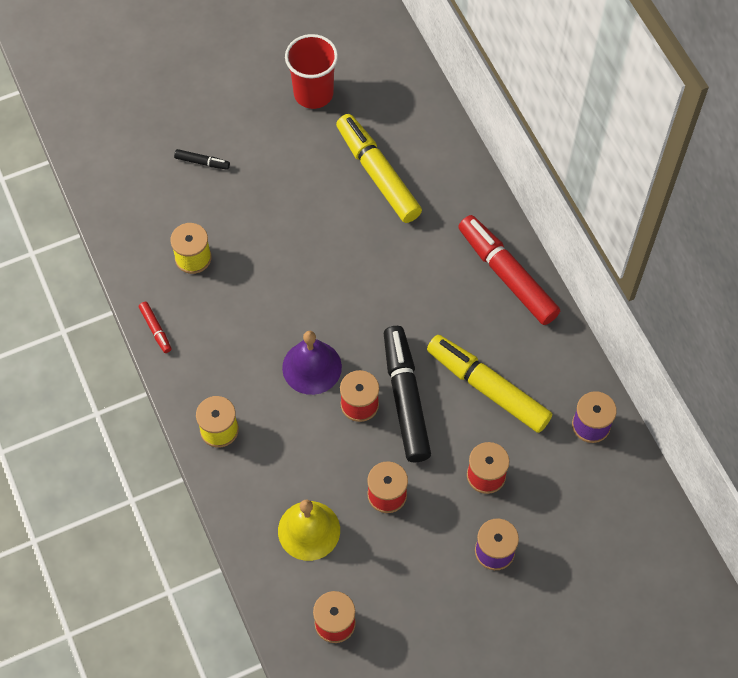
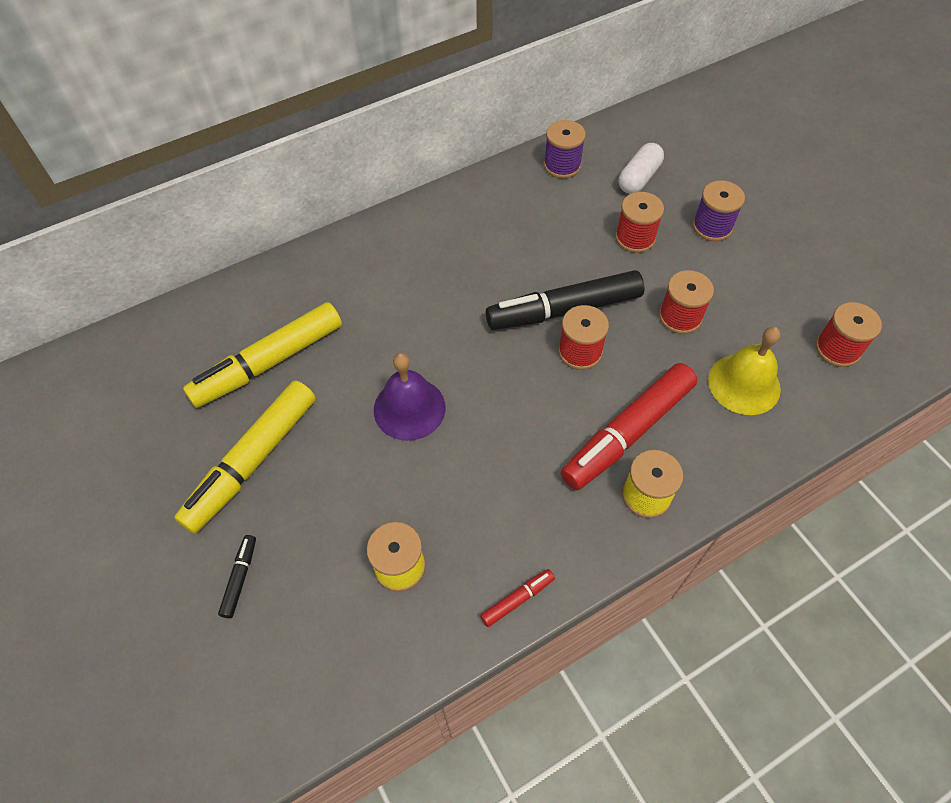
camera: 95 degrees left, 5 degrees down
(312, 367) = (542, 404): purple bell -> purple bell (409, 408)
(313, 93) = (136, 447): red cup -> none
(488, 388) = (538, 242): yellow marker -> yellow marker (253, 461)
(507, 275) = (402, 235): red marker -> red marker (628, 432)
(567, 496) = (639, 178): none -> white capsule

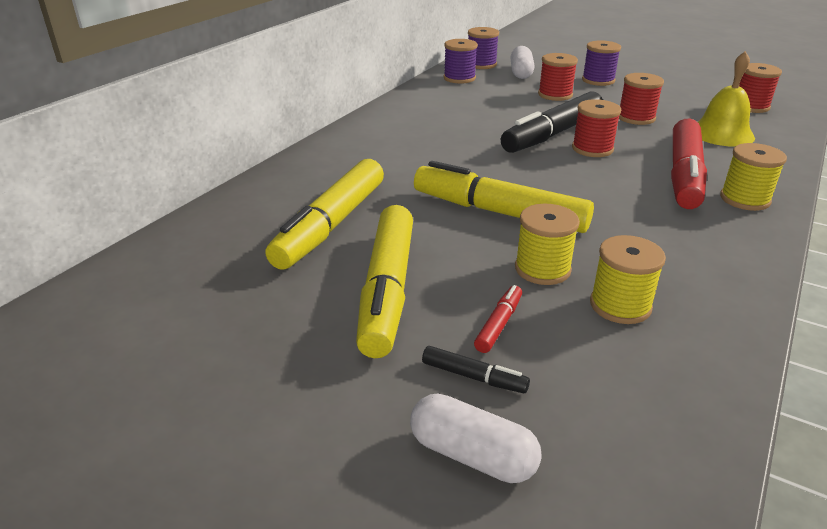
camera: 30 degrees left, 25 degrees down
(186, 641) = (472, 455): none -> white capsule
(240, 578) = (473, 377): black marker -> black marker turned 135 degrees clockwise
(380, 496) = (542, 269): none -> yellow spool
(409, 408) = (499, 212): purple bell -> yellow marker
(517, 599) = (744, 287): red marker -> red marker (498, 324)
(610, 144) = (481, 64): none -> purple spool

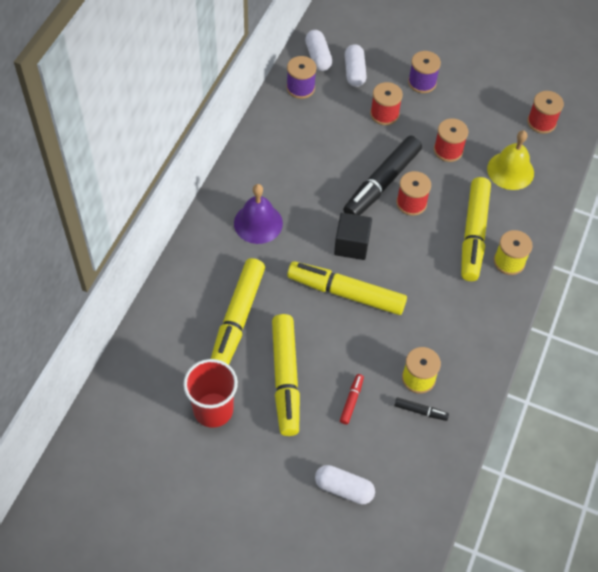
camera: 10 degrees left, 25 degrees up
(251, 317) = (213, 410): none -> red cup
(386, 153) = (258, 223): none -> purple bell
(473, 377) = (341, 441): black marker -> black marker (420, 411)
(481, 64) = (318, 57): purple spool -> white capsule
(510, 174) = (351, 245): none -> black cube
(542, 269) = (375, 350): yellow spool -> none
(684, 175) = (474, 234): red marker -> yellow marker

